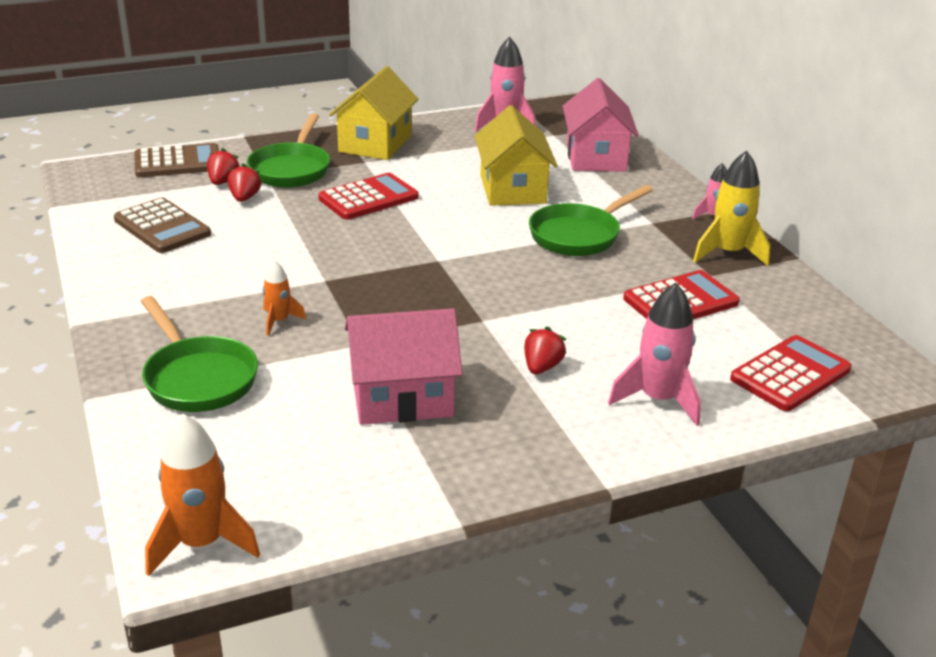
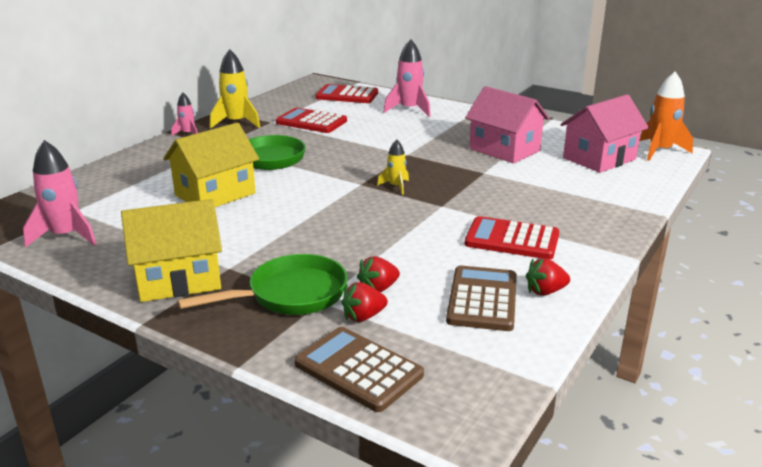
camera: 125 degrees left, 5 degrees down
(198, 378) = (591, 196): green pan -> none
(279, 321) = (506, 199): orange rocket -> none
(368, 198) = (302, 237): red calculator -> red calculator (512, 239)
(403, 275) = (396, 186): none -> yellow rocket
(542, 367) = (425, 132): red strawberry -> red strawberry (545, 291)
(596, 157) = (115, 184): pink house -> pink house (599, 158)

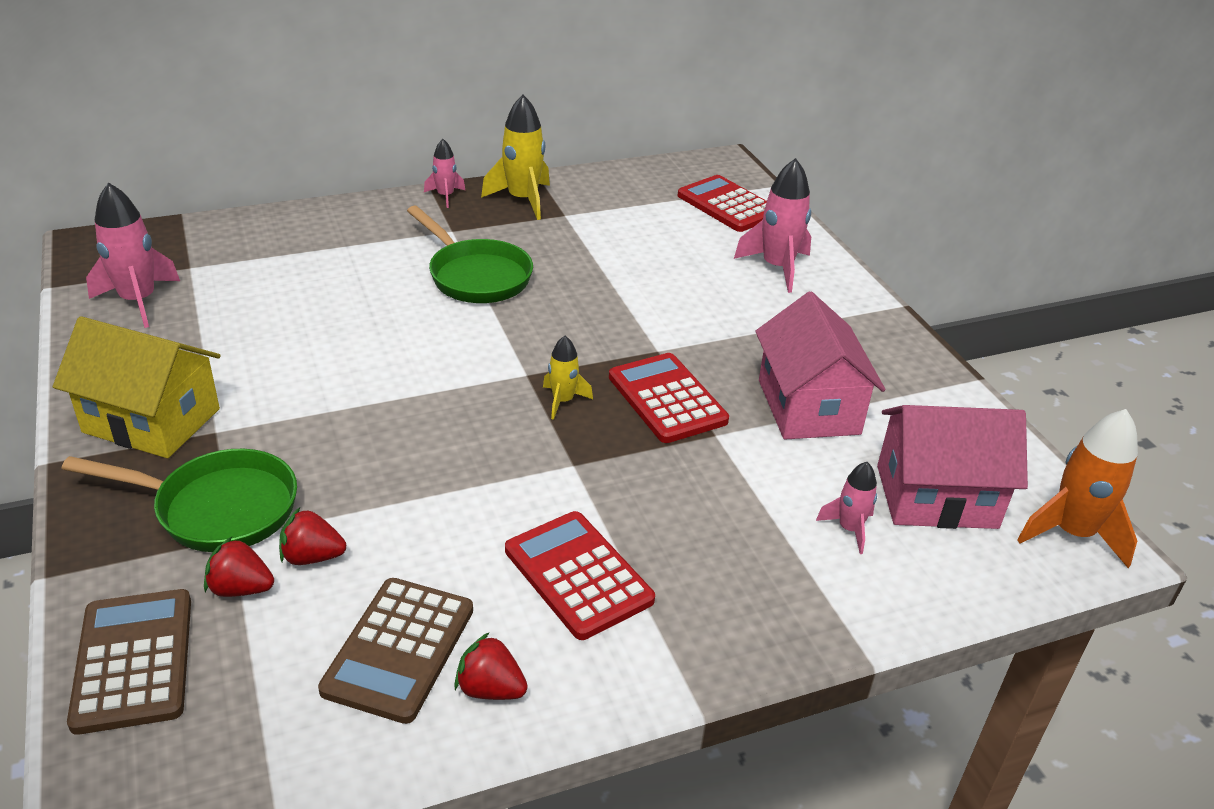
camera: 35 degrees right, 10 degrees up
(215, 194) = (347, 310): yellow house -> none
(311, 122) = (614, 236): red calculator -> red calculator (667, 399)
(482, 299) = (399, 649): brown calculator -> brown calculator turned 150 degrees clockwise
(587, 180) = (849, 529): none -> pink rocket

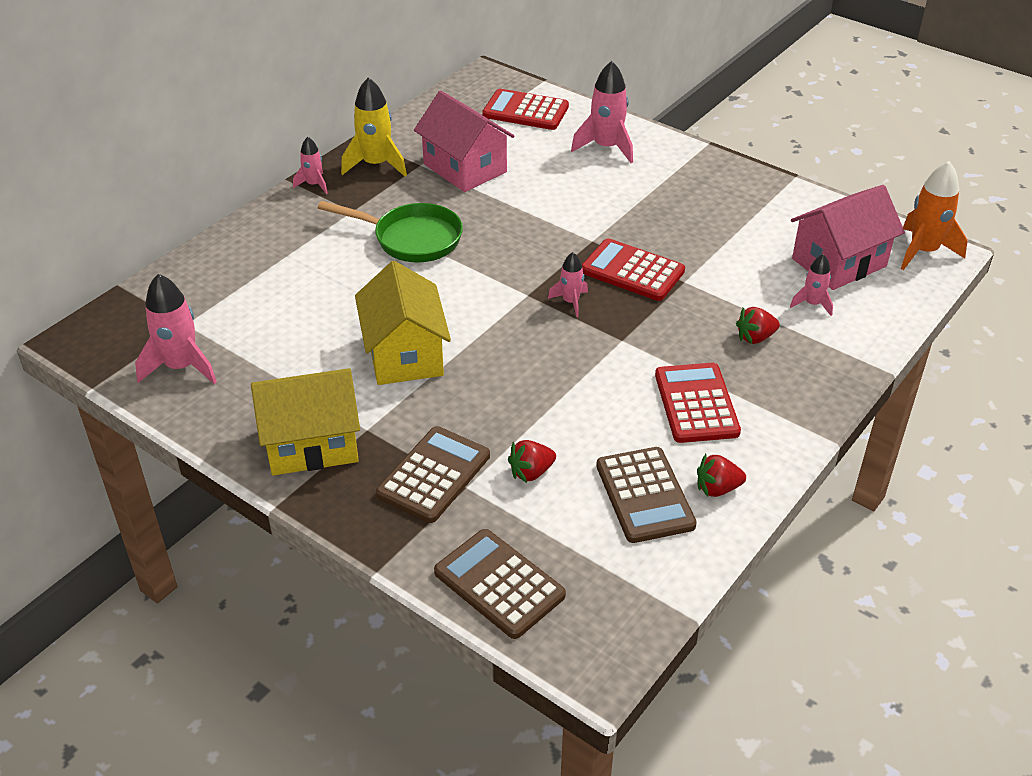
camera: 30 degrees left, 5 degrees up
(217, 508) = (434, 475): green pan -> brown calculator
(240, 588) = (511, 512): red strawberry -> red strawberry (755, 338)
(338, 378) = (404, 354): none -> yellow house
(563, 401) = (570, 302): yellow rocket -> pink rocket
(578, 575) = (696, 404): red calculator -> red calculator turned 60 degrees clockwise
(808, 407) = (719, 238): pink house -> pink house (465, 168)

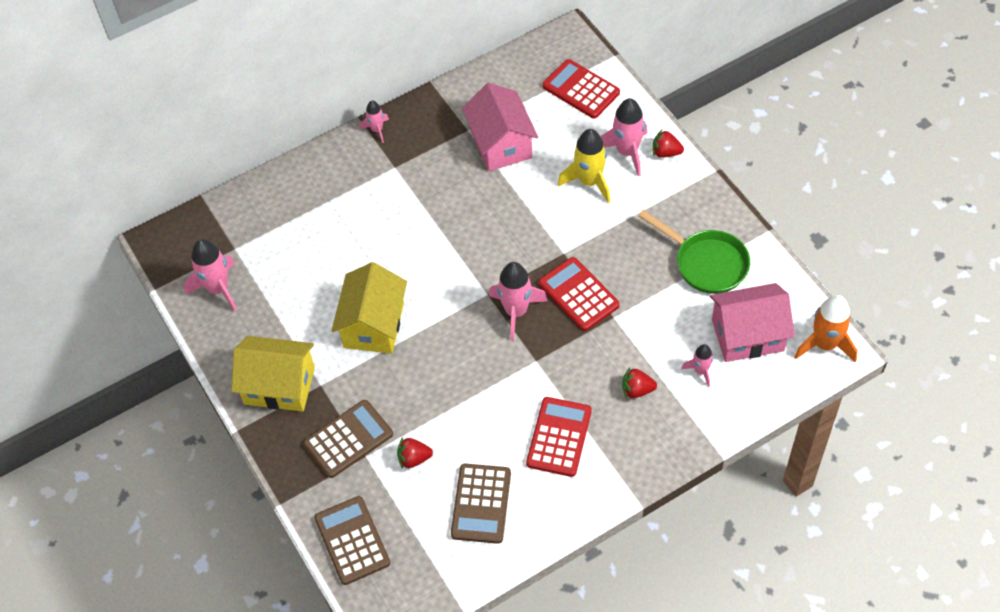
camera: 25 degrees right, 15 degrees up
(376, 164) = (433, 120): yellow rocket -> yellow rocket (589, 181)
(411, 239) = (427, 210): green pan -> green pan (706, 263)
(570, 302) = (516, 311): pink rocket -> pink rocket, size x1.78
(717, 489) = (534, 515): red strawberry -> red strawberry (665, 152)

